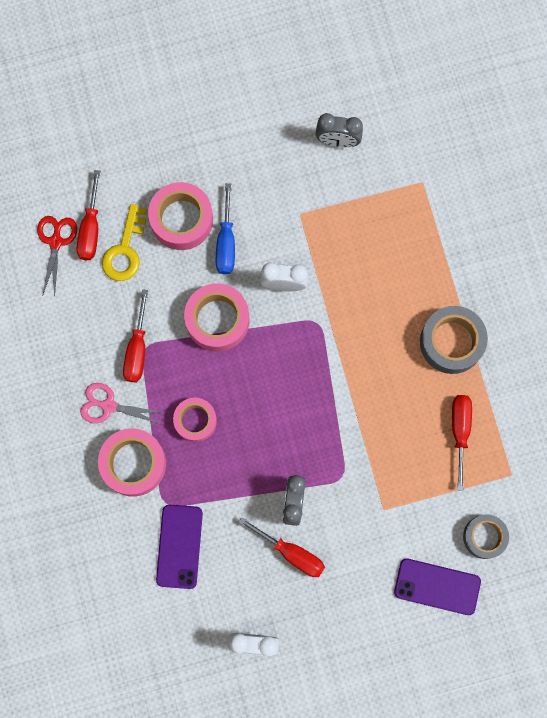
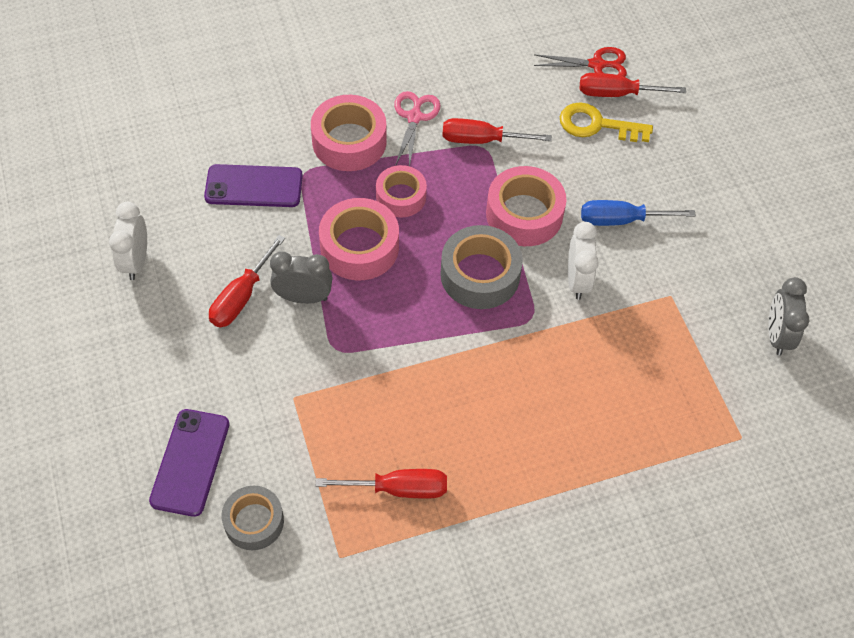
camera: 85 degrees right, 20 degrees down
(181, 219) = (642, 176): pink tape -> pink tape (359, 247)
(451, 342) = (522, 477): grey tape -> grey tape (480, 275)

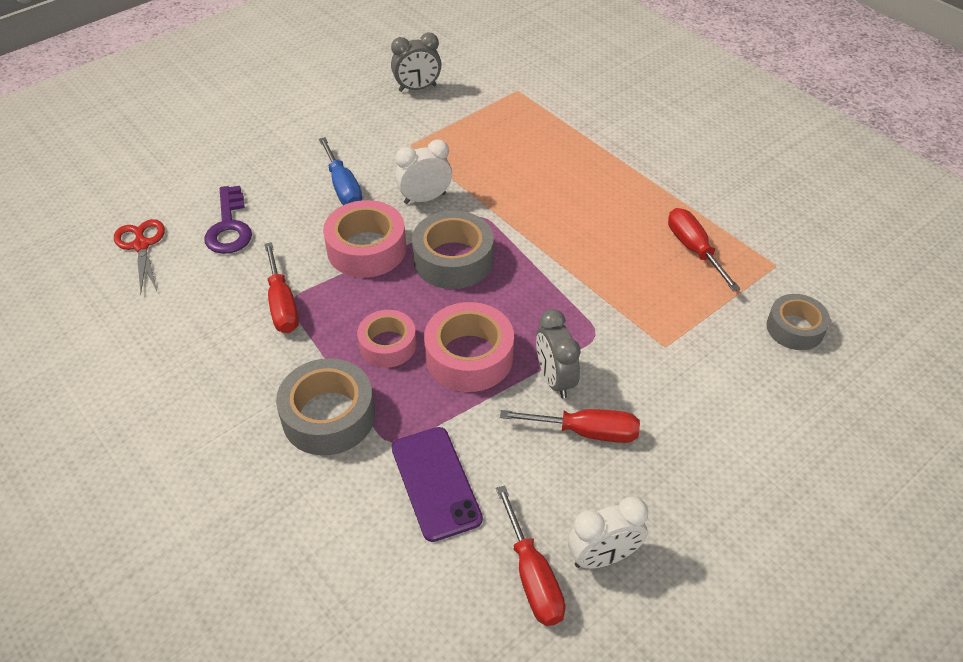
camera: 110 degrees left, 10 degrees down
(190, 462) = (782, 396): purple phone -> none
(349, 141) = (328, 416): pink tape -> grey tape
(414, 117) = (268, 369): pink scissors -> none
(597, 125) = (229, 227): yellow key -> purple key
(617, 94) = (180, 222): red screwdriver -> red screwdriver (532, 576)

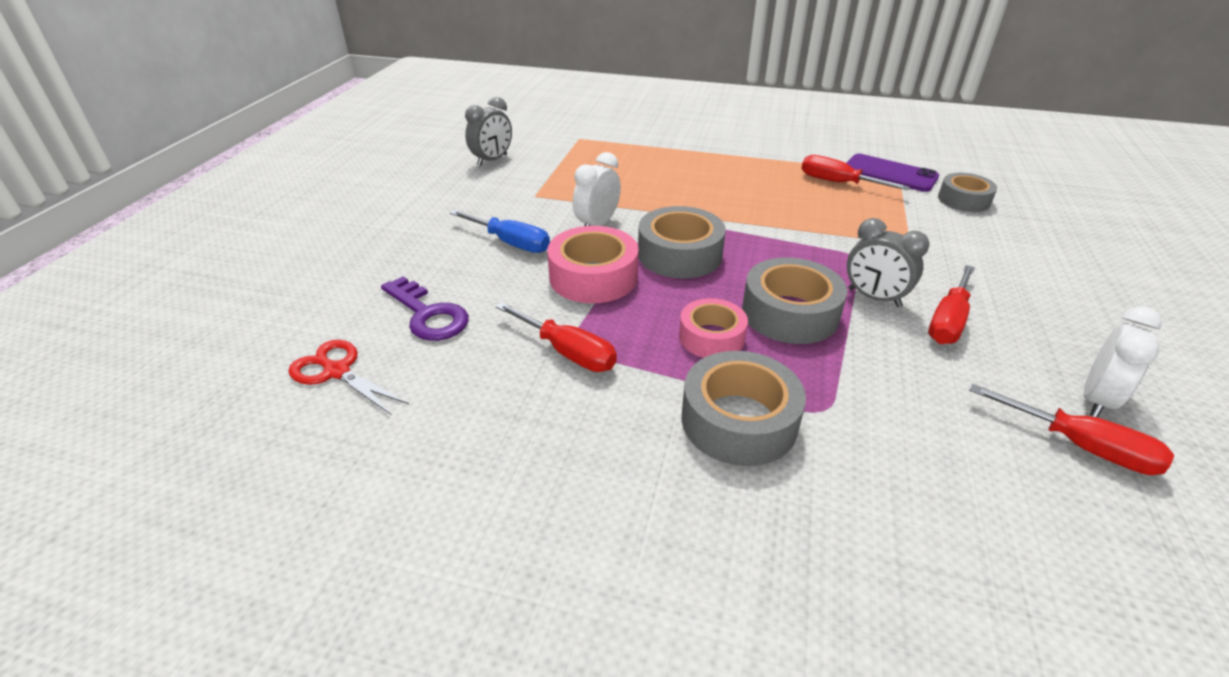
camera: 35 degrees left, 10 degrees down
(435, 483) = (905, 421): purple phone -> purple phone (889, 173)
(469, 356) = (790, 313): pink tape -> grey tape
(586, 432) = (948, 321): red screwdriver -> red screwdriver turned 150 degrees clockwise

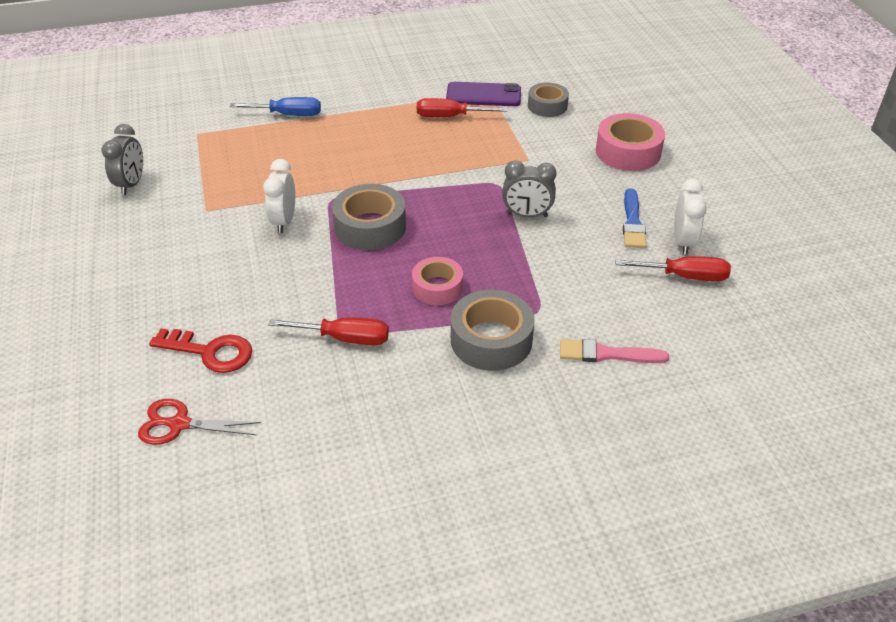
camera: 30 degrees left, 5 degrees up
(428, 314) = (210, 352): purple key -> red key
(511, 243) = (224, 264): blue screwdriver -> blue screwdriver (288, 115)
(593, 277) = (317, 270): pink tape -> pink tape (628, 152)
(790, 313) = (478, 248): grey tape -> none
(897, 506) = (607, 354): none -> pink brush
(948, 321) = (581, 216): red screwdriver -> none
(1023, 350) = (632, 222): none -> blue brush

